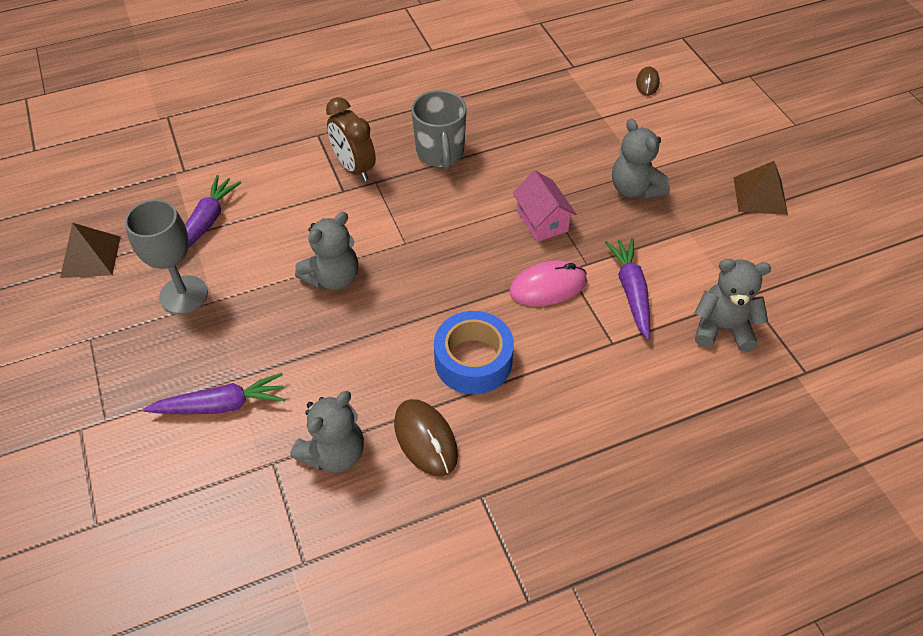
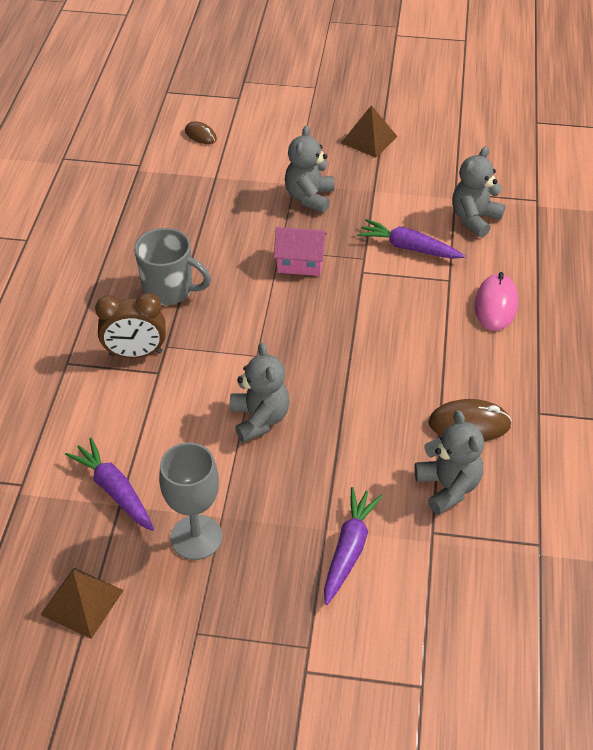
camera: 60 degrees left, 5 degrees down
(473, 360) = (413, 364): blue tape -> none
(548, 286) = (370, 290): pink mouse -> pink mouse (495, 305)
(634, 189) = (309, 197): grey teddy bear -> grey teddy bear turned 105 degrees clockwise

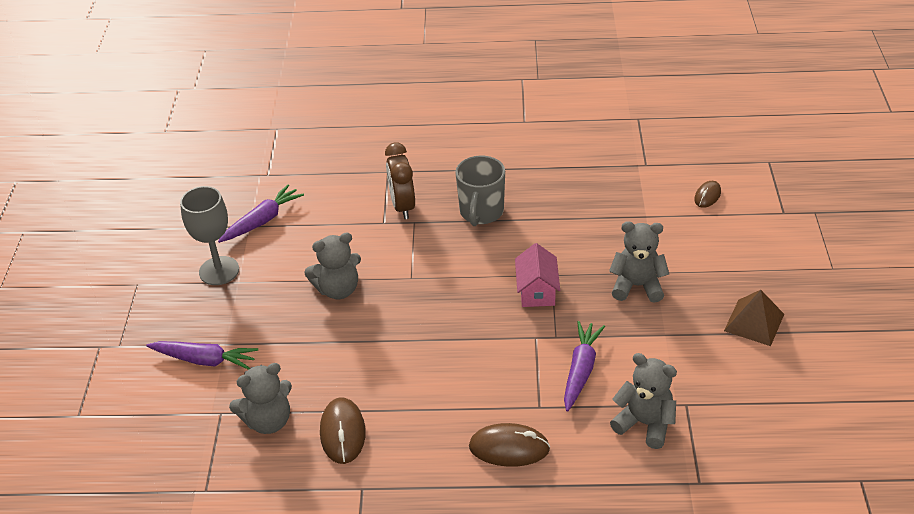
camera: 85 degrees right, 5 degrees down
(82, 602) = (166, 223): brown pyramid -> none
(495, 305) = (509, 448): pink mouse -> brown mouse

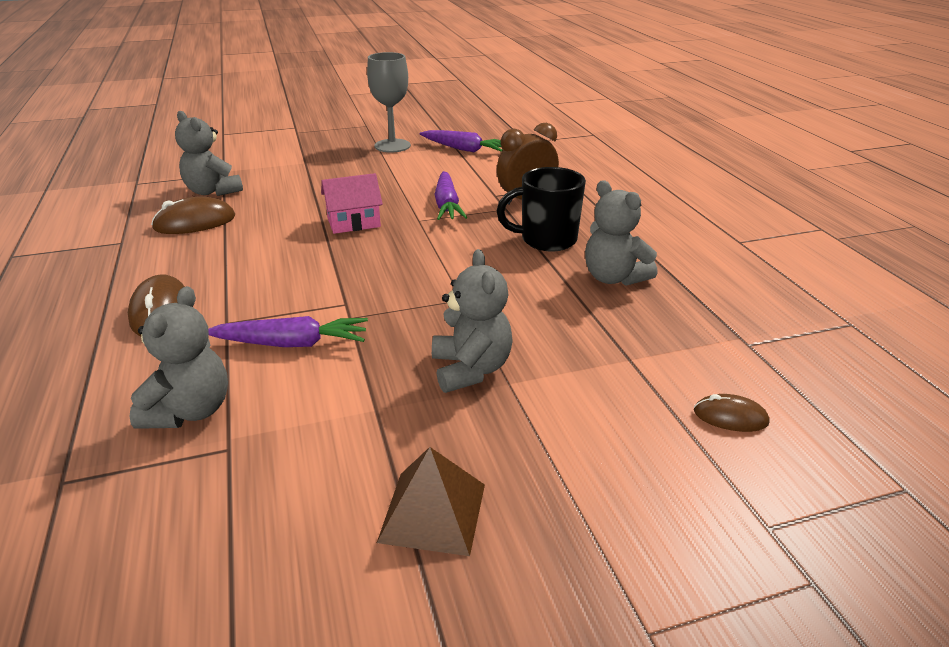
camera: 70 degrees right, 10 degrees down
(205, 360) = (284, 159): purple carrot -> purple carrot (447, 205)
(338, 289) = (387, 191): grey teddy bear -> grey teddy bear (613, 278)
(481, 212) = (547, 240): grey mug -> black mug
(537, 291) = (427, 293): pink house -> pink house (354, 222)

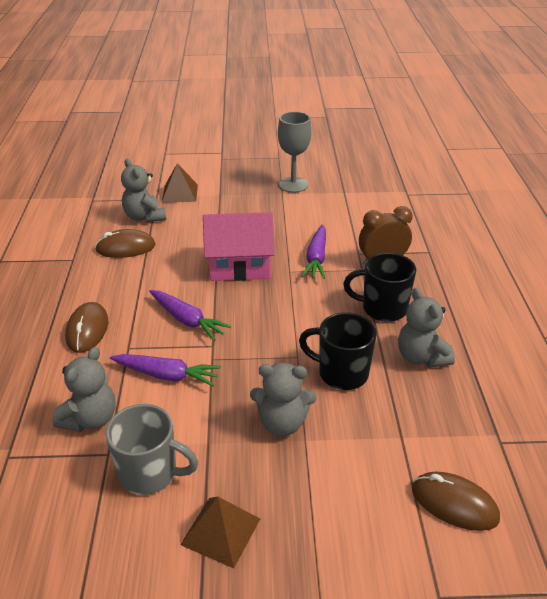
camera: 15 degrees right, 5 degrees up
(253, 166) = (180, 193): none -> brown pyramid
(301, 460) = (150, 473): none -> grey mug
(354, 222) = (239, 266): pink house -> pink house, size x1.62
(464, 149) = (351, 197): purple carrot -> purple carrot (187, 320)
(471, 369) = (282, 423): grey teddy bear -> grey teddy bear turned 90 degrees clockwise
(525, 307) = (341, 373): none -> black mug
(730, 417) = (454, 504): brown mouse -> brown mouse, size x1.67

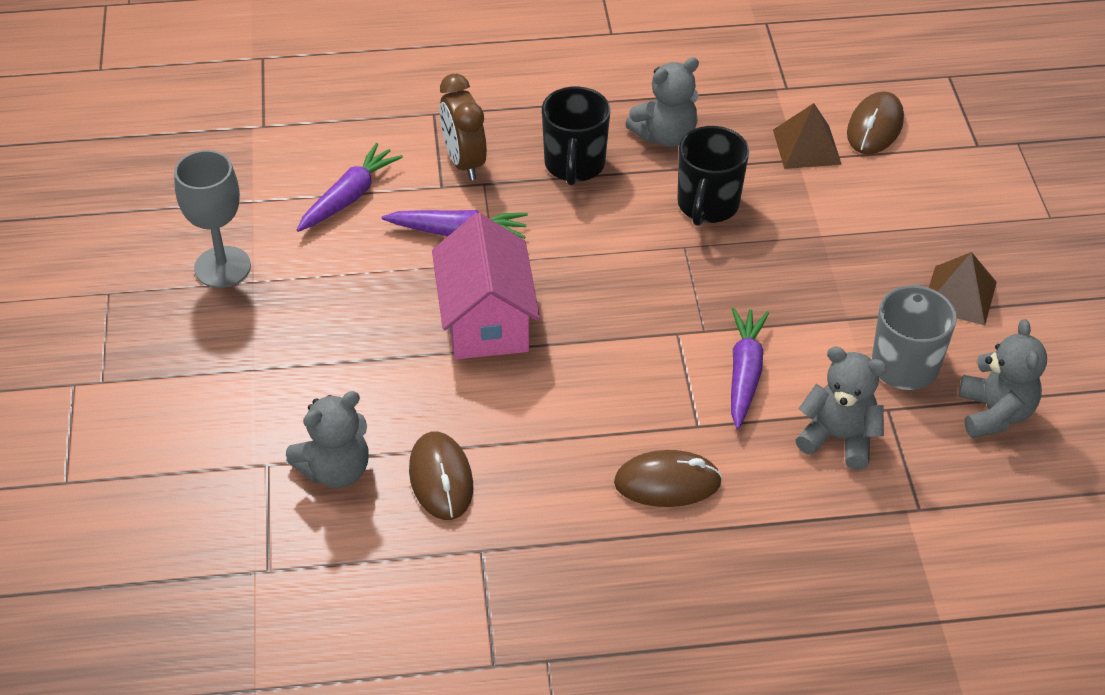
camera: 95 degrees left, 10 degrees up
(180, 193) = (245, 429): brown pyramid -> brown pyramid (807, 146)
(187, 320) = (627, 367): purple carrot -> purple carrot (349, 197)
(282, 423) = (800, 255): grey teddy bear -> grey teddy bear (994, 413)

